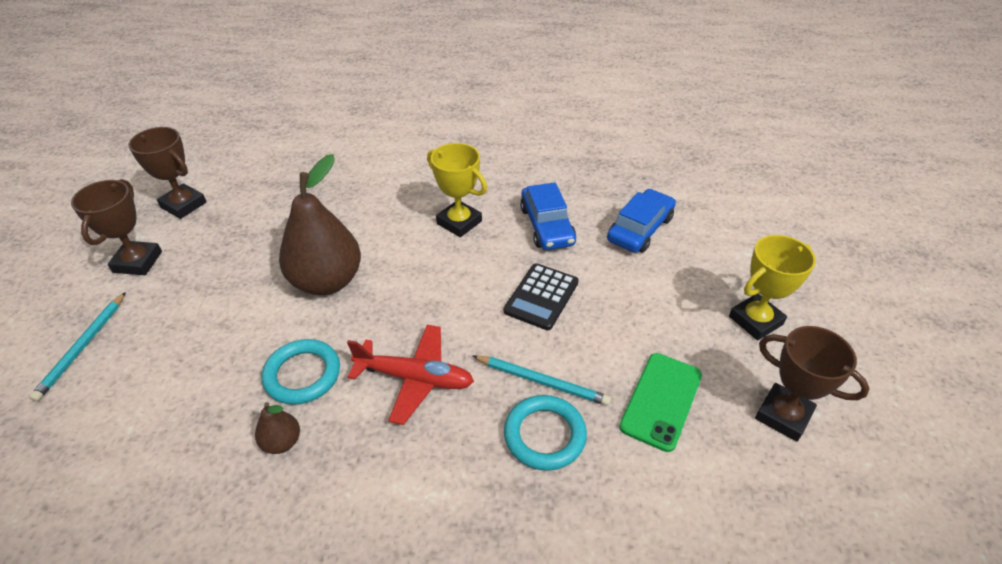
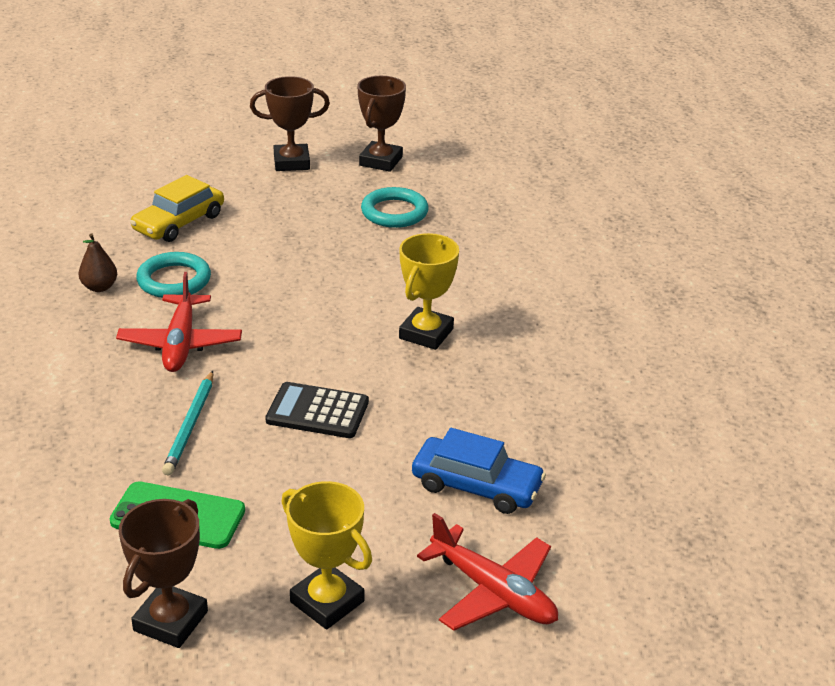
camera: 75 degrees right, 10 degrees down
(83, 347) = (184, 170): turquoise pencil -> none
(193, 361) = (179, 222): none -> yellow car
(327, 281) = (298, 266): brown pear -> none
(544, 435) = (122, 434): turquoise ring -> turquoise ring (394, 212)
(547, 226) = (448, 402): blue car -> none
(741, 240) = (493, 592): none -> red plane

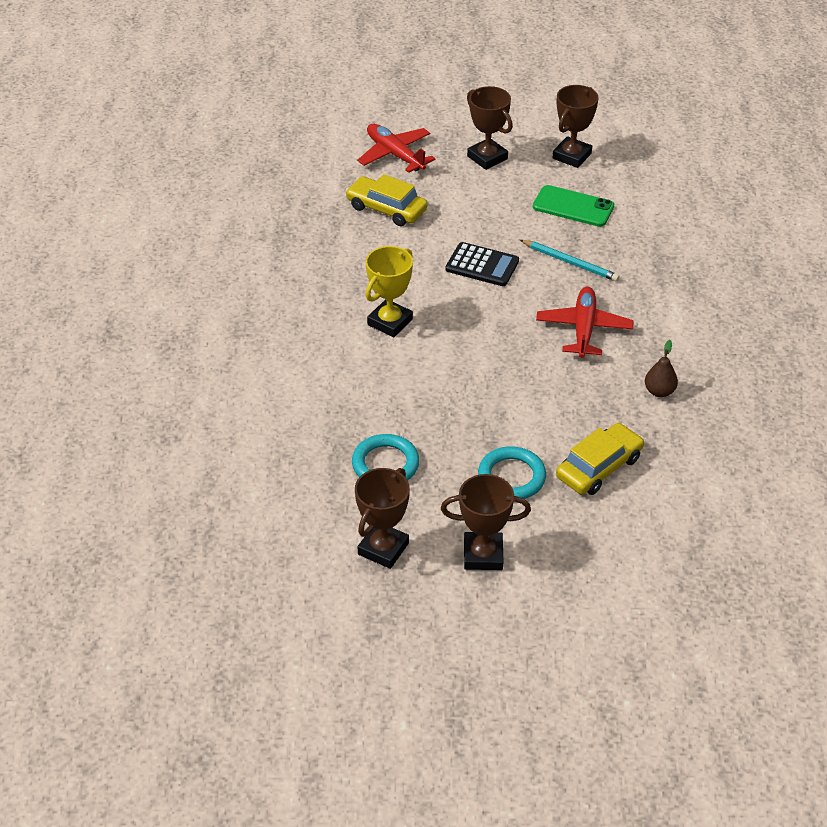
camera: 170 degrees left, 10 degrees up
(174, 280) = (596, 394): turquoise ring -> turquoise ring (511, 477)
(190, 425) = (570, 262): turquoise pencil -> turquoise pencil turned 105 degrees clockwise
(327, 601) = (487, 157): yellow trophy -> brown trophy
(476, 486) = (386, 209): blue car -> yellow car

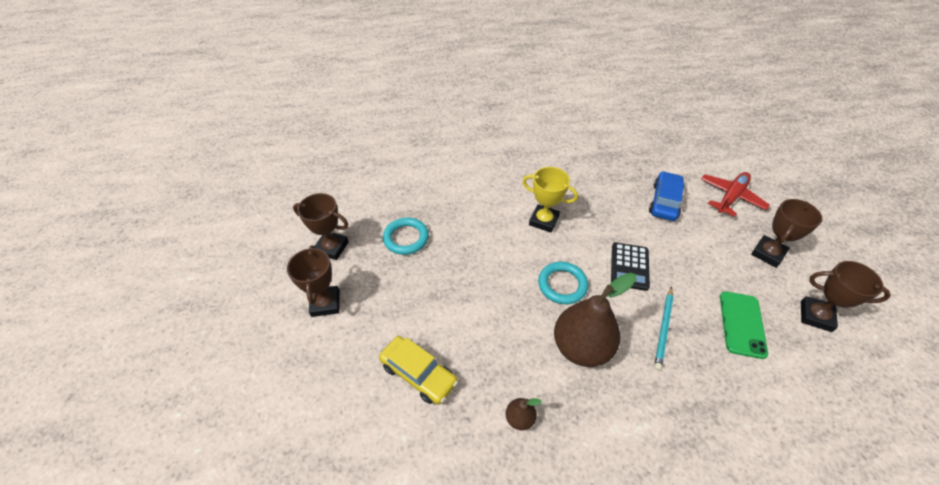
camera: 80 degrees right, 5 degrees up
(386, 209) = (664, 201): yellow car -> blue car
(511, 477) = (401, 312): turquoise ring -> turquoise ring (562, 285)
(583, 329) = (581, 347): red plane -> brown pear

